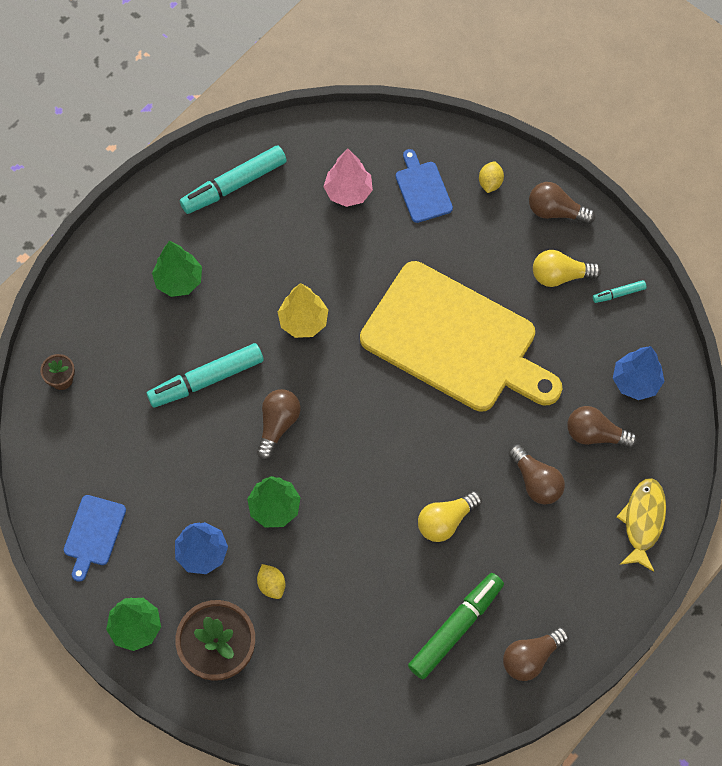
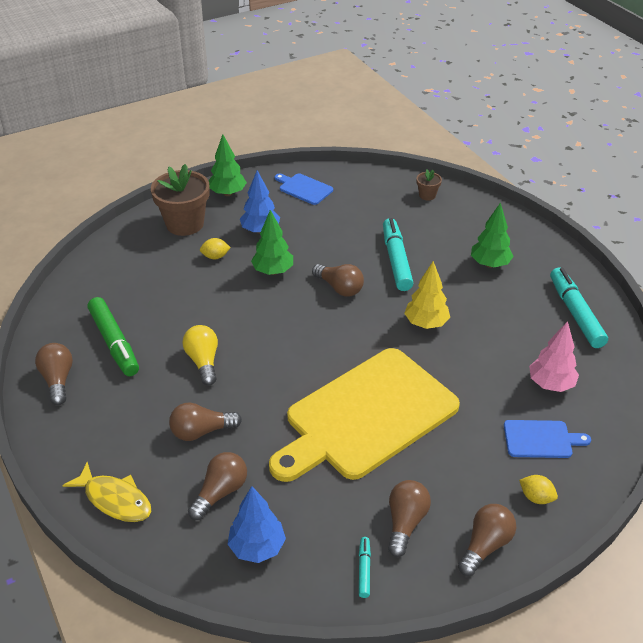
camera: 110 degrees right, 25 degrees down
(560, 275) = (405, 523): yellow light bulb -> brown light bulb

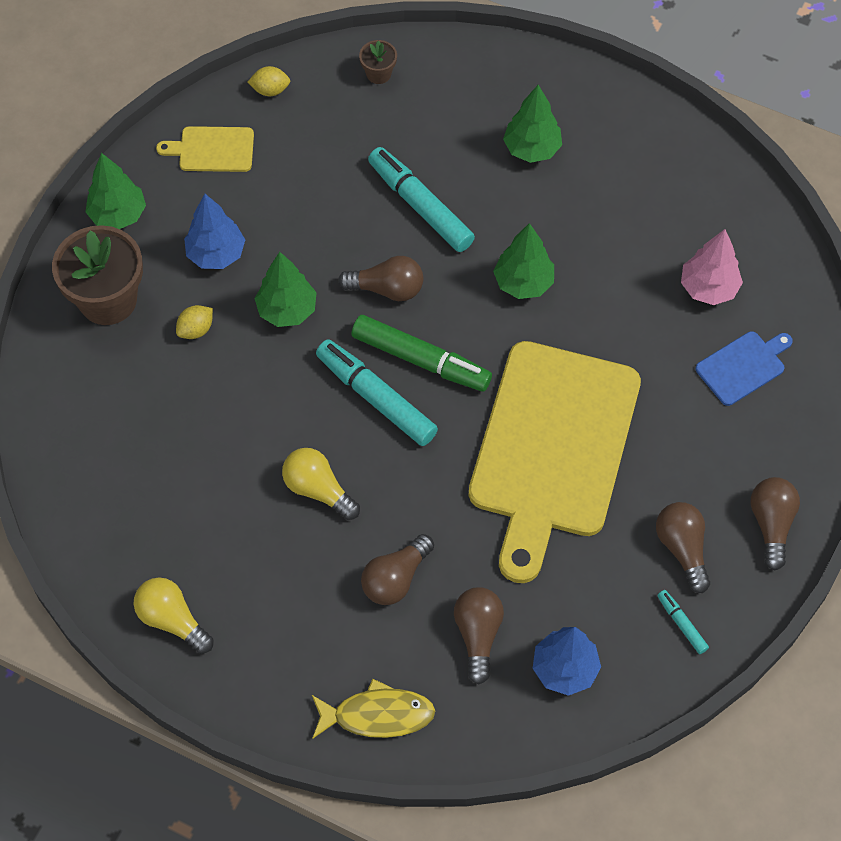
camera: 35 degrees left, 20 degrees up
(58, 380) = (172, 620): brown light bulb -> yellow light bulb
(114, 343) = (189, 530): green marker -> green marker (421, 360)
(304, 188) = (212, 149): blue cutting board -> yellow cutting board
(426, 323) = (523, 282): yellow tree -> green tree
(536, 497) = (782, 440): yellow lemon -> yellow lemon (270, 90)
(575, 313) = (672, 170): turquoise marker -> turquoise marker (376, 398)

